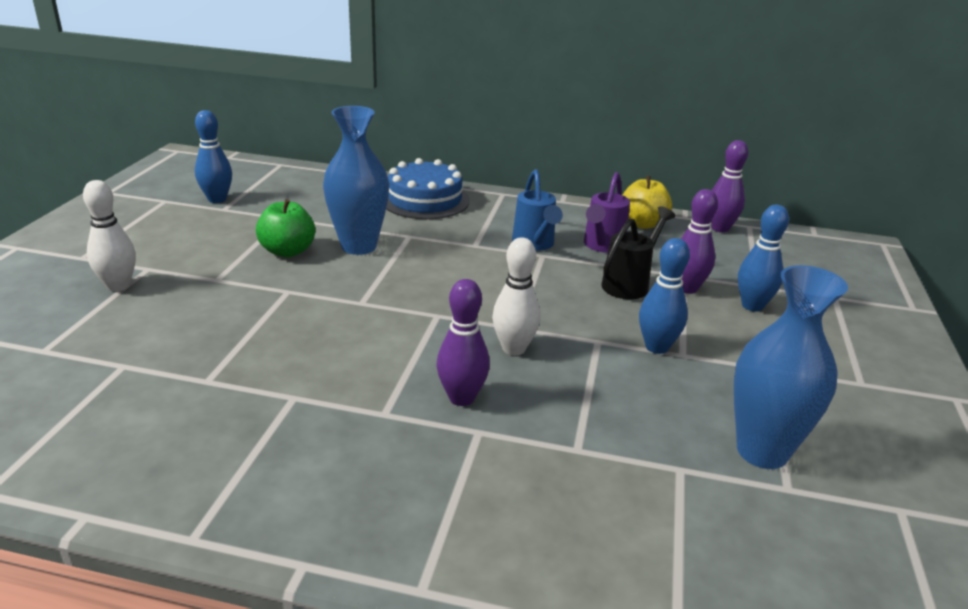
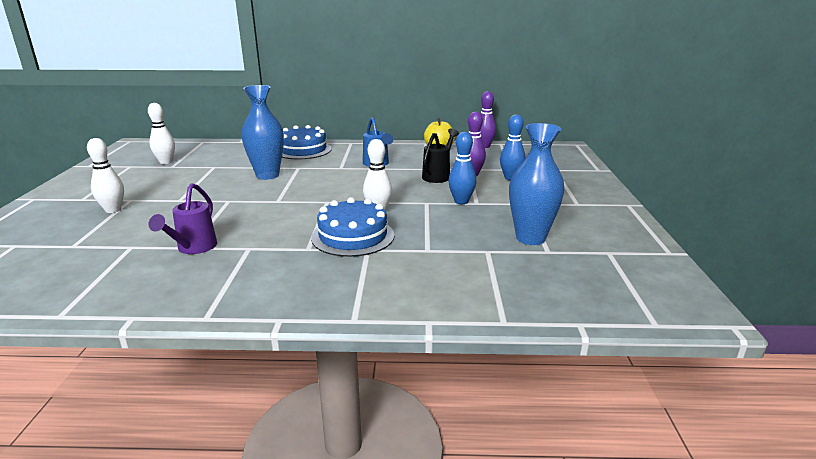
camera: 10 degrees left, 5 degrees down
(217, 199) = (166, 162): blue bowling pin -> white bowling pin
(288, 251) = (222, 182): green apple -> none
(461, 398) = (353, 236): purple bowling pin -> blue cake
(602, 246) = (418, 161): purple watering can -> purple watering can (193, 248)

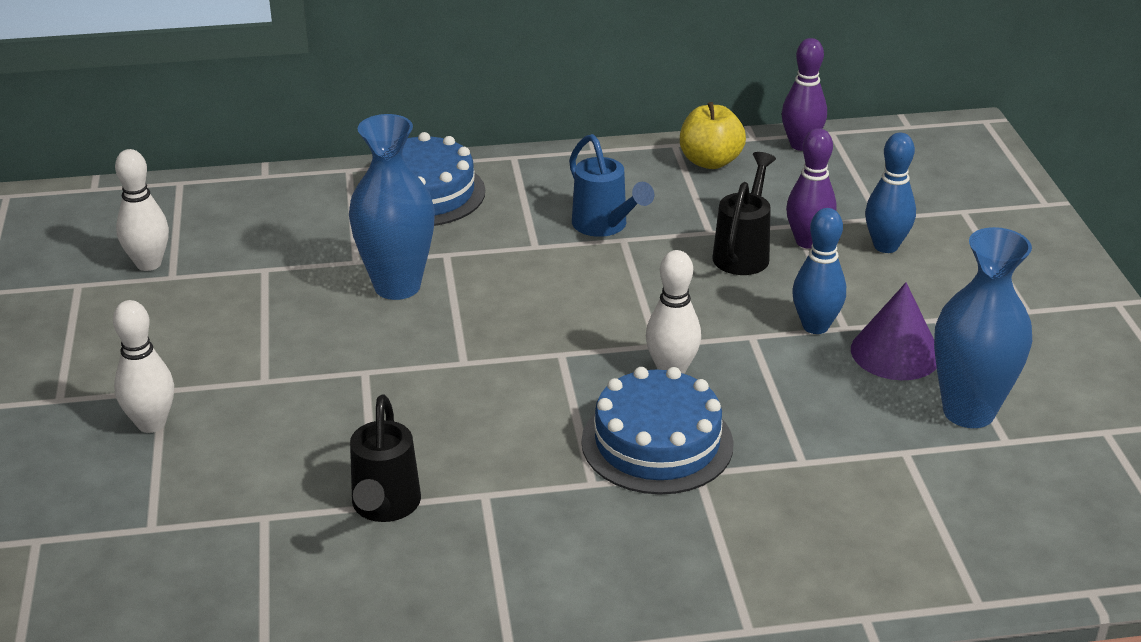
camera: 10 degrees left, 10 degrees up
(193, 248) = (384, 508): purple watering can -> black watering can
(499, 213) = (895, 352): none -> purple cone

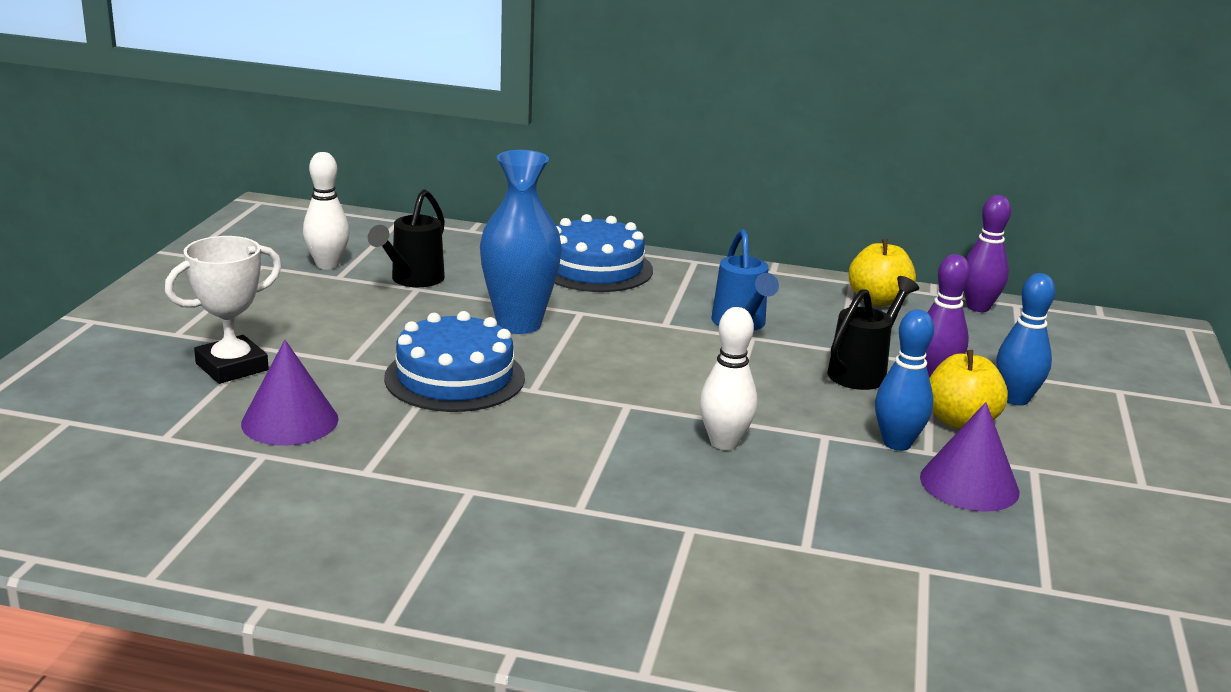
camera: 20 degrees right, 10 degrees down
(151, 423) = (232, 367): white bowling pin -> white trophy
(260, 470) = (290, 421): none -> purple cone
(384, 508) = (371, 476): black watering can -> black watering can (412, 280)
(657, 443) = (667, 494): blue cake -> blue cake (455, 377)
(854, 285) = (960, 421): none -> yellow apple
(968, 412) = (1019, 553): blue vase -> none

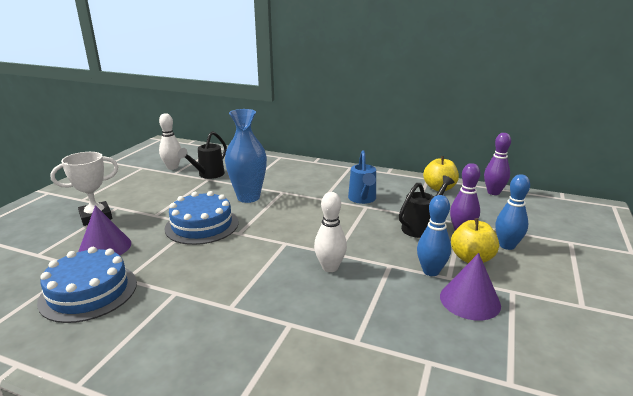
camera: 10 degrees right, 0 degrees up
(595, 268) = (299, 170): blue cake -> blue cake (88, 292)

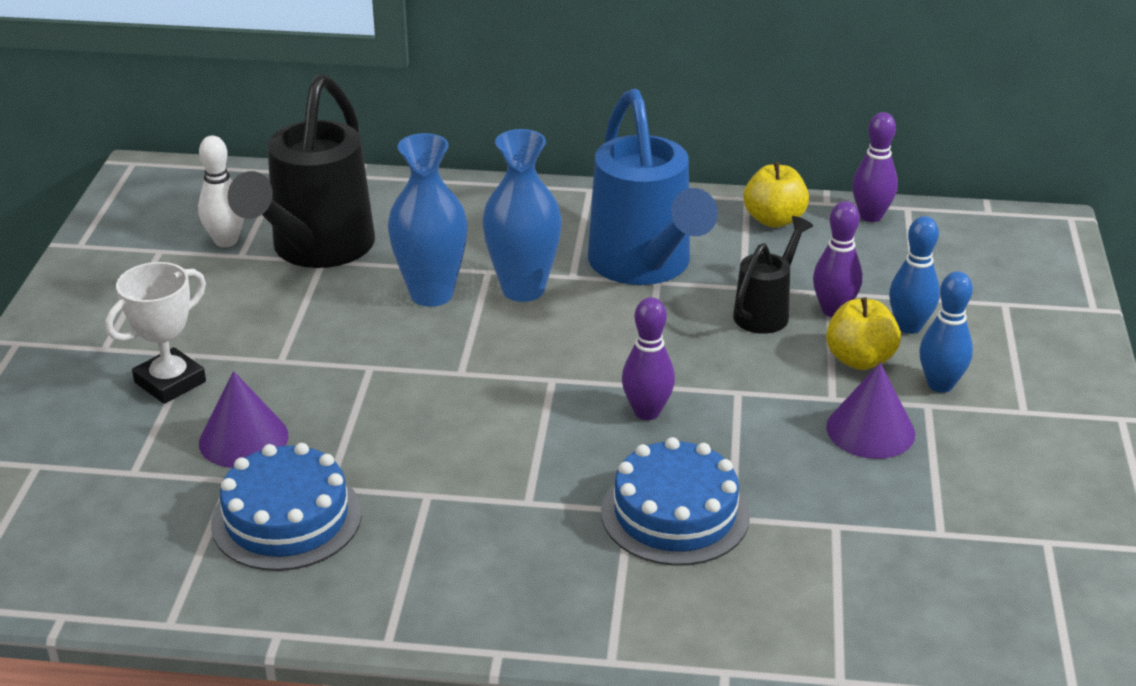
camera: 15 degrees left, 10 degrees up
(202, 225) = (384, 368): blue cake -> blue cake (675, 513)
(208, 175) = (315, 251): black watering can -> black watering can, size x1.95
(294, 201) = (523, 289): none -> blue vase
(330, 267) = (647, 412): white bowling pin -> purple bowling pin
(362, 200) = (645, 267): blue watering can -> blue watering can, size x1.95
(431, 271) = (803, 392): blue bowling pin -> blue bowling pin (940, 385)

